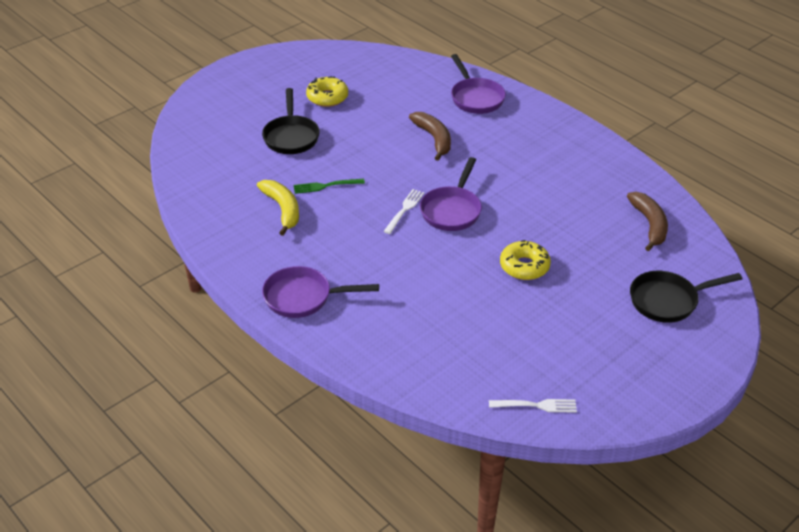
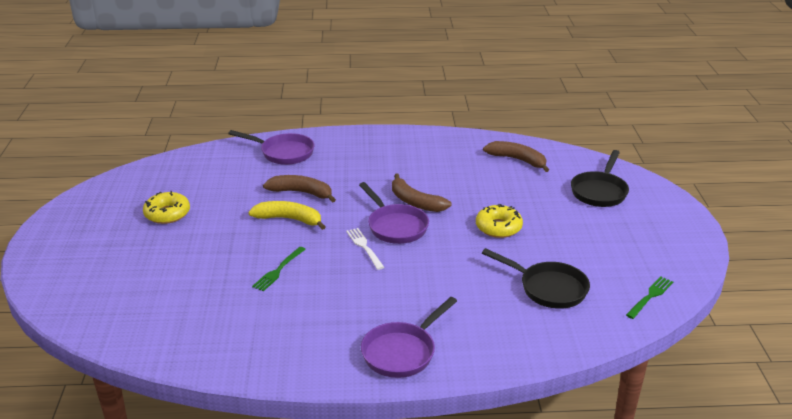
camera: 50 degrees left, 10 degrees down
(282, 209) = (274, 308): yellow banana -> yellow banana (289, 219)
(291, 136) = (186, 256): black pan -> black pan (548, 288)
(500, 202) = (415, 202): none -> brown banana
(536, 405) = (650, 296): white fork -> green fork

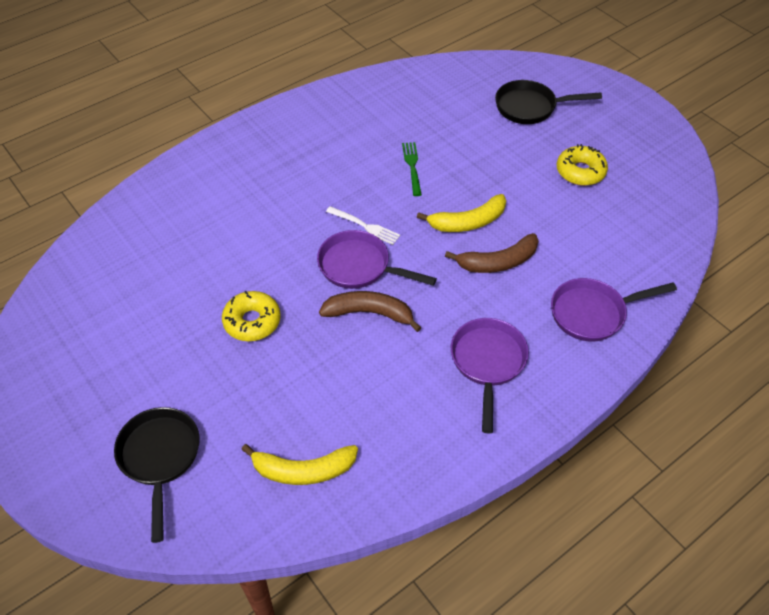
camera: 145 degrees right, 20 degrees up
(402, 352) = (246, 148): purple pan -> purple pan (487, 363)
(517, 160) = (303, 470): brown banana -> yellow banana
(548, 288) = (158, 264): black pan -> black pan (530, 107)
(650, 296) = (53, 303): green fork -> none

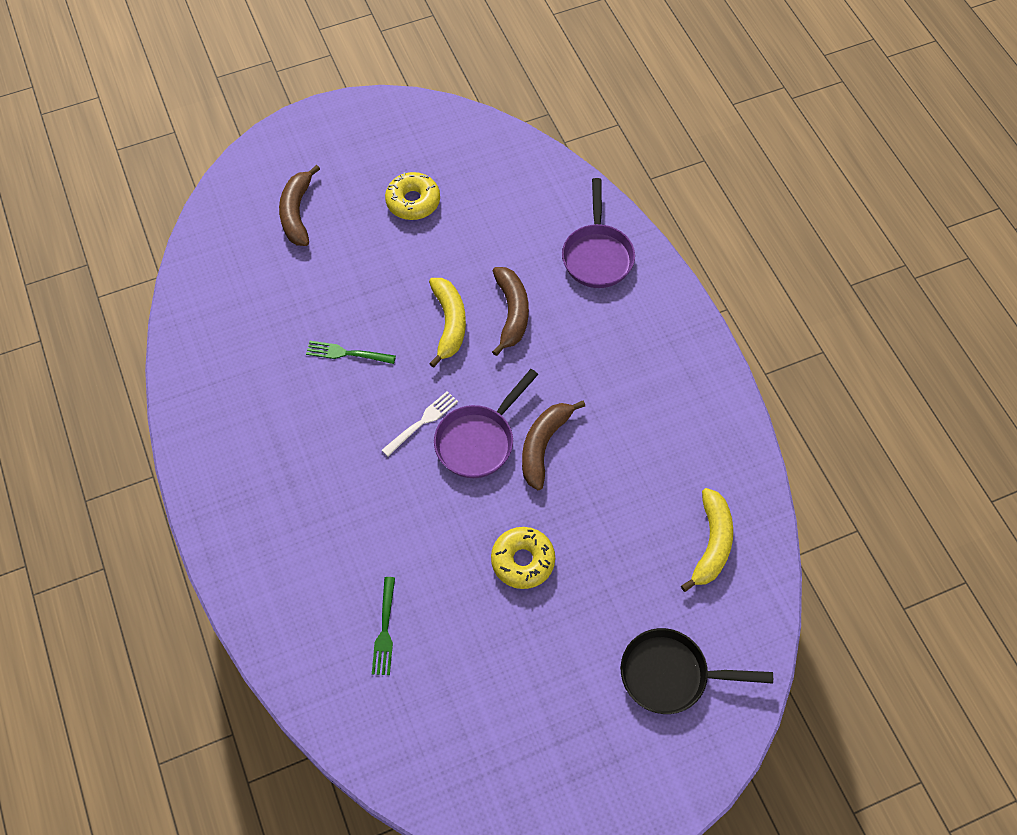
camera: 75 degrees left, 10 degrees up
(174, 245) = (385, 630): none -> green fork
(487, 363) = (631, 358): purple pan -> none
(530, 107) = (297, 213): black pan -> brown banana

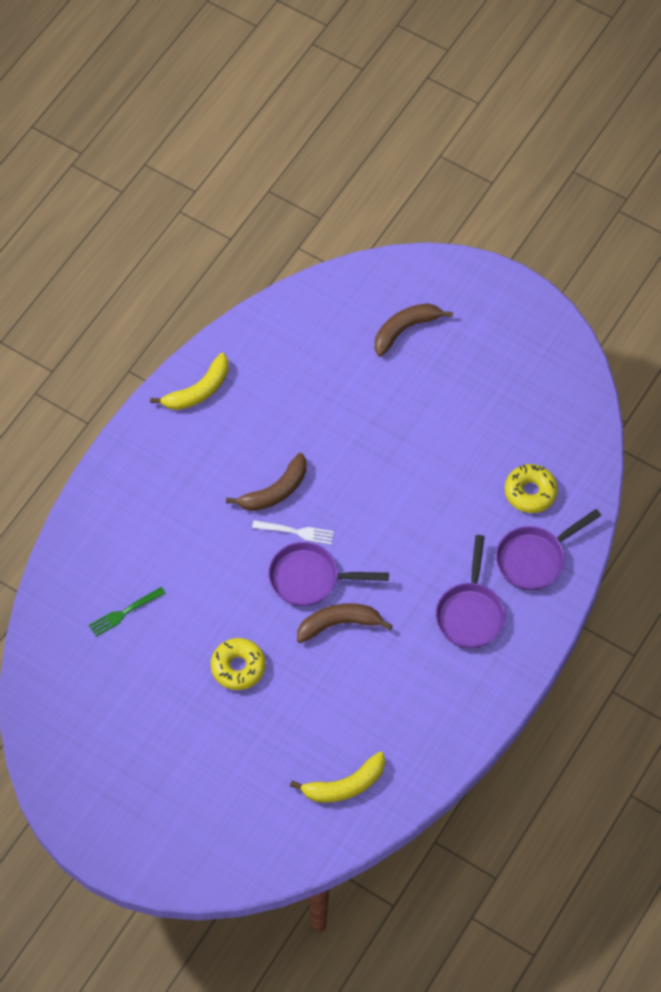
camera: 55 degrees right, 0 degrees up
(347, 353) = (313, 445): green fork -> none
(413, 201) = (479, 399): yellow donut -> yellow donut (530, 492)
(449, 323) = (391, 495): yellow banana -> yellow banana (198, 390)
(512, 312) = (434, 531): brown banana -> brown banana (275, 491)
(612, 335) = (470, 613): none -> purple pan
(671, 675) = (223, 815): black pan -> none

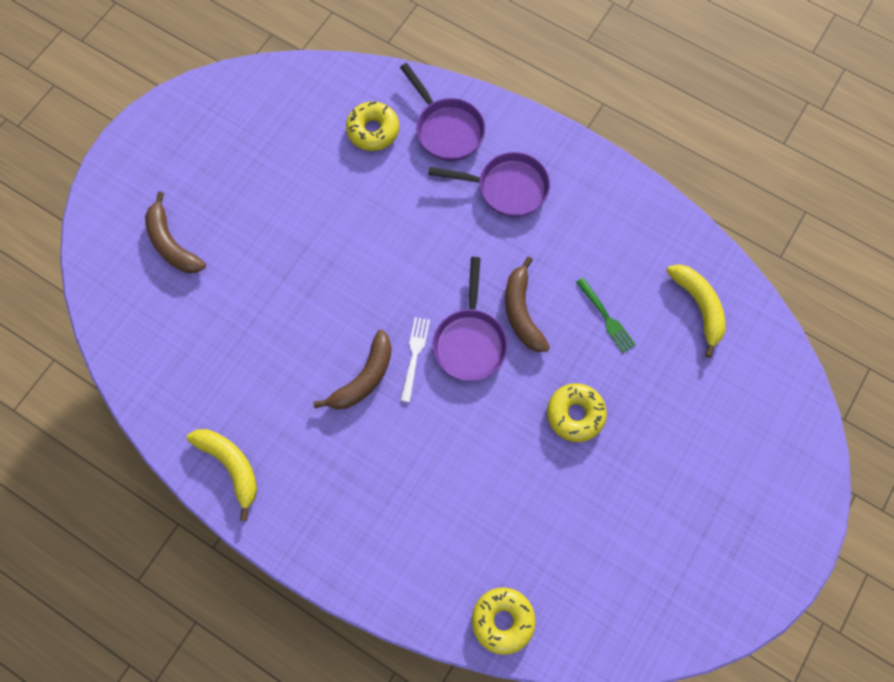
camera: 90 degrees left, 10 degrees up
(59, 602) = (502, 620): none -> yellow donut
(124, 612) = (514, 542): green fork -> green fork (606, 317)
(275, 491) = (364, 378): brown banana -> brown banana turned 75 degrees clockwise

